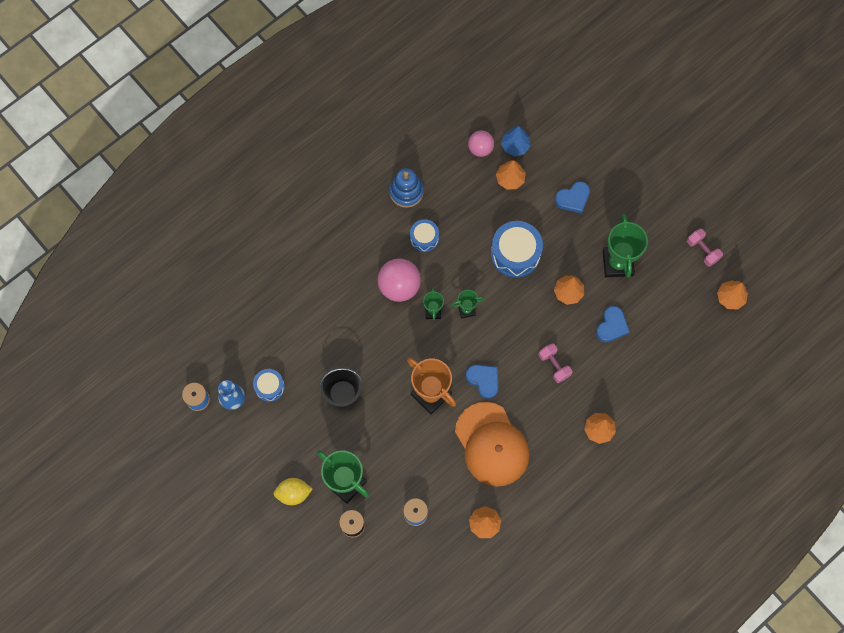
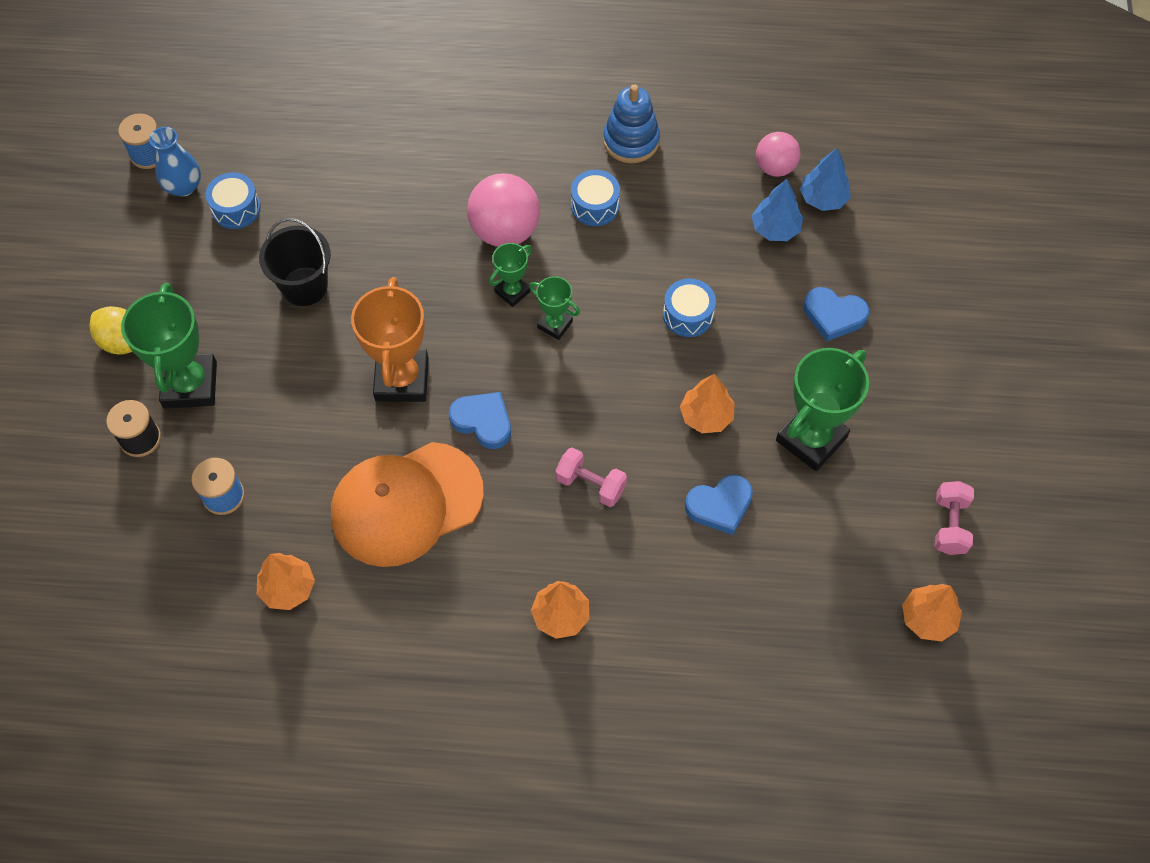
camera: 45 degrees right, 10 degrees down
(483, 380) = (483, 421): blue heart -> blue heart turned 60 degrees counterclockwise
(492, 444) = (406, 504): orange cap -> orange cap turned 45 degrees clockwise
(510, 179) = (775, 229): orange tree -> blue tree
(515, 253) = (688, 315): blue drum -> blue drum, size x0.58
(554, 365) = (590, 484): pink dumbbell -> pink dumbbell turned 75 degrees counterclockwise

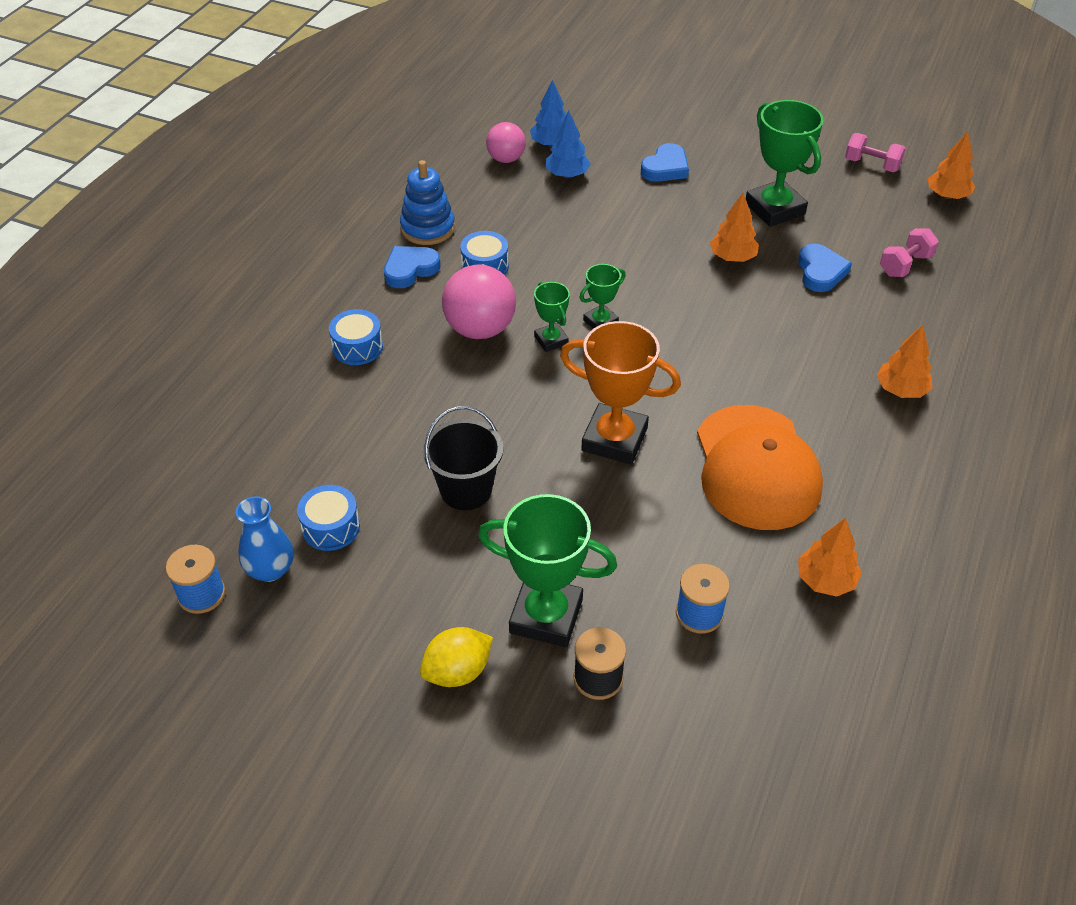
camera: 70 degrees left, 15 degrees down
(483, 421) = (685, 393): blue heart -> blue heart (410, 269)
(590, 484) = (776, 340): pink dumbbell -> pink dumbbell (905, 265)
(688, 315) = (628, 242): blue drum -> blue drum (357, 347)

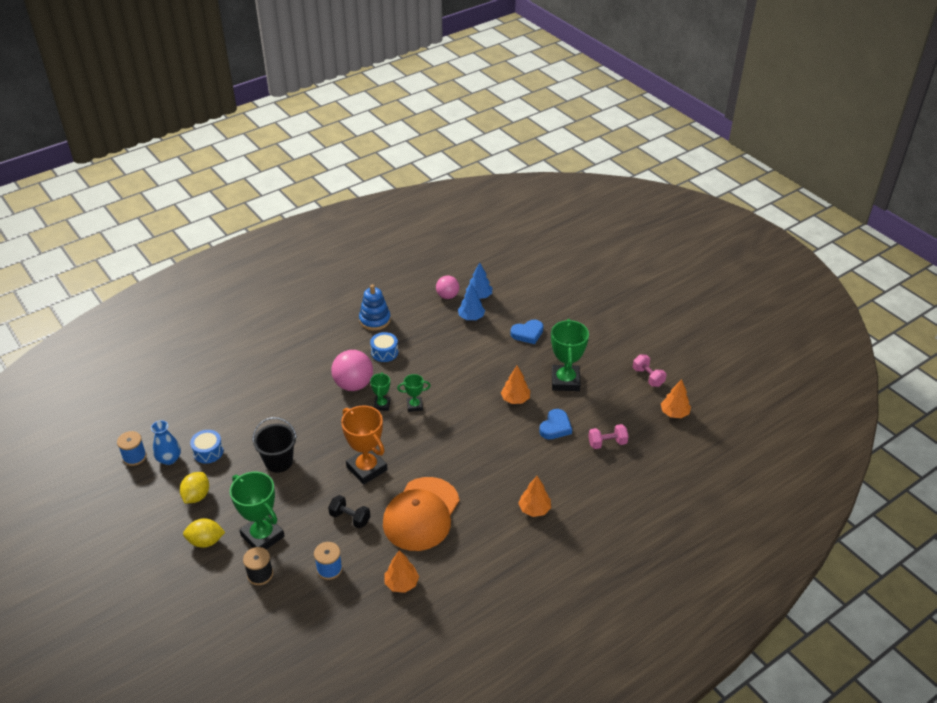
camera: 30 degrees right, 5 degrees down
(357, 347) = (290, 370): blue drum -> none
(374, 606) = (196, 496): none -> yellow lemon
(410, 269) = (347, 339): blue heart -> none
(658, 522) = (350, 518): none -> black dumbbell

